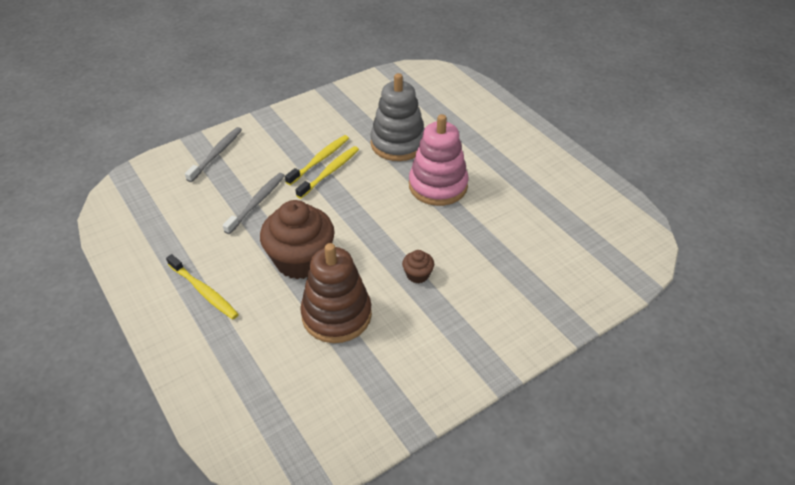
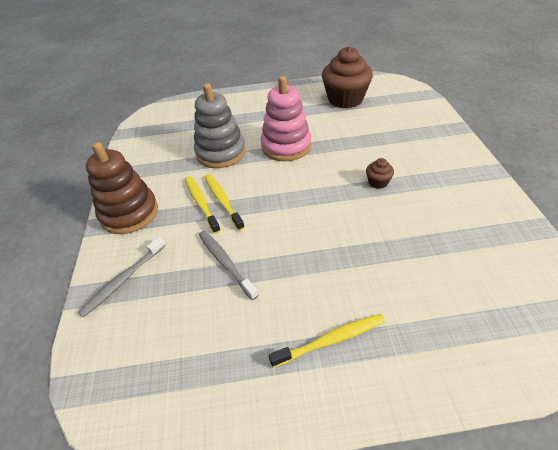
camera: 60 degrees left, 0 degrees up
(216, 154) = (123, 280): grey toothbrush -> grey toothbrush turned 105 degrees counterclockwise
(301, 260) = (325, 248): brown cupcake -> brown cupcake (345, 99)
(336, 315) = (404, 241): brown stacking toy -> brown stacking toy (129, 213)

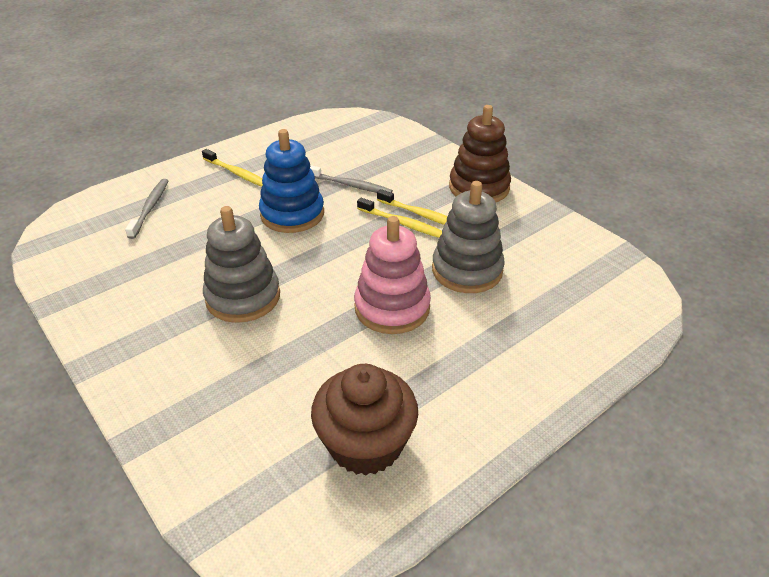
camera: 145 degrees right, 5 degrees down
(123, 280) = (418, 155): grey toothbrush -> grey toothbrush (150, 208)
(302, 246) = (292, 214): none -> blue stacking toy
(331, 340) = (237, 174): yellow toothbrush -> yellow toothbrush turned 90 degrees counterclockwise
(378, 182) = (243, 297): brown cupcake -> grey stacking toy

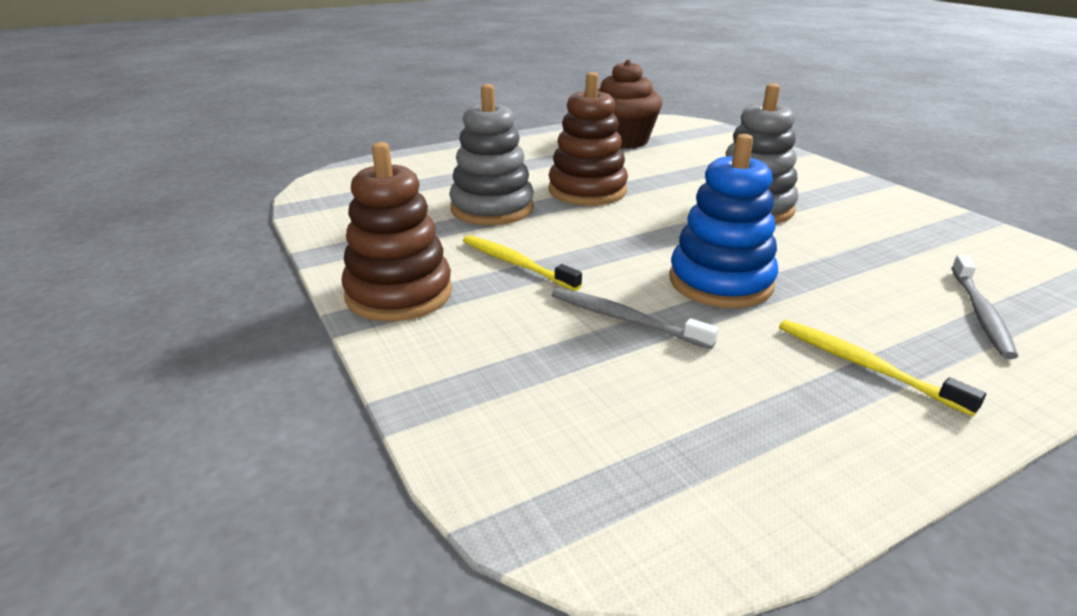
camera: 170 degrees left, 10 degrees down
(392, 308) = (587, 190): pink stacking toy -> brown stacking toy
(403, 224) = (549, 256): yellow toothbrush -> none

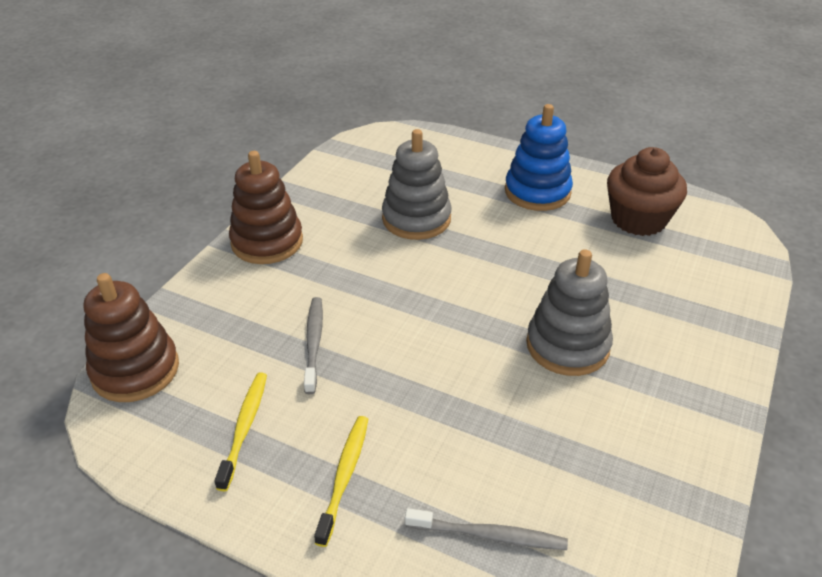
camera: 55 degrees right, 10 degrees up
(516, 264) = (345, 267): yellow toothbrush -> yellow toothbrush (244, 427)
(587, 190) = (499, 246): brown stacking toy -> brown stacking toy (135, 370)
(720, 282) = (406, 370): blue stacking toy -> blue stacking toy (537, 192)
(980, 313) = (489, 535): grey toothbrush -> grey toothbrush turned 150 degrees counterclockwise

